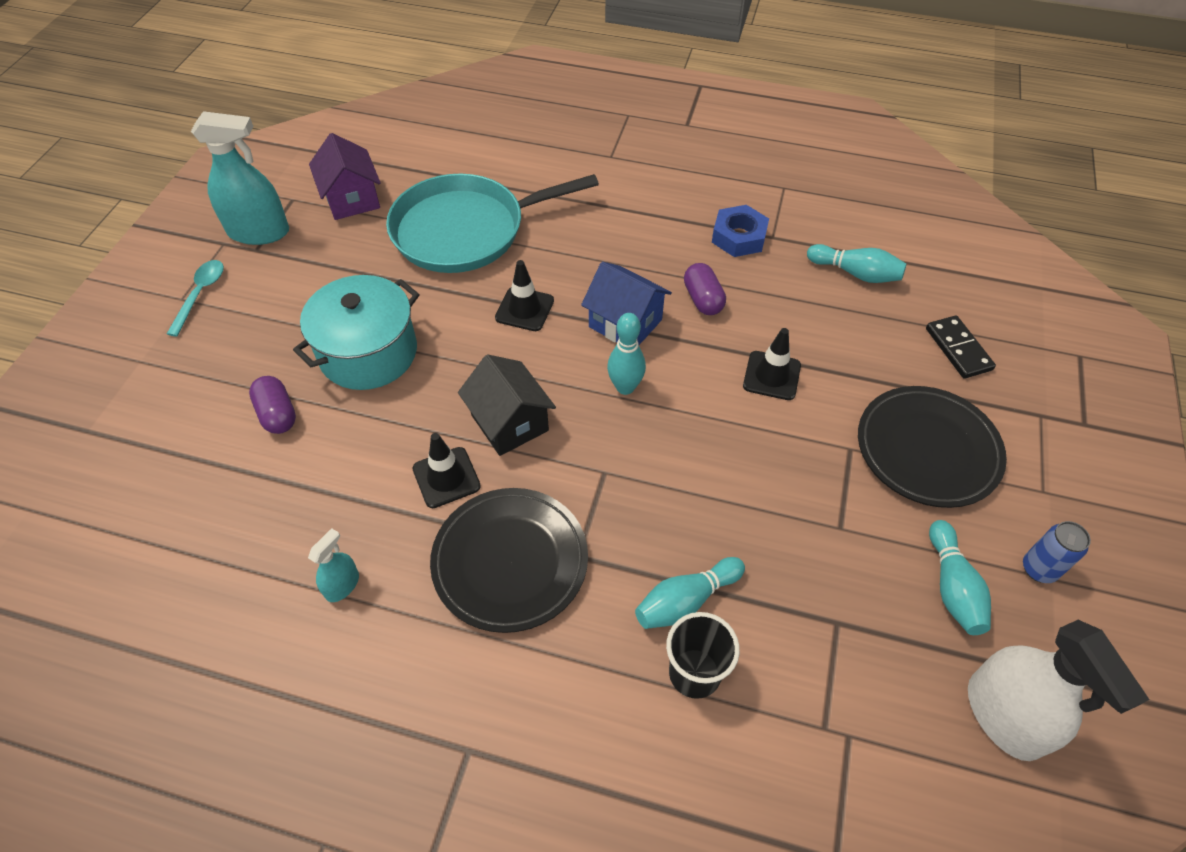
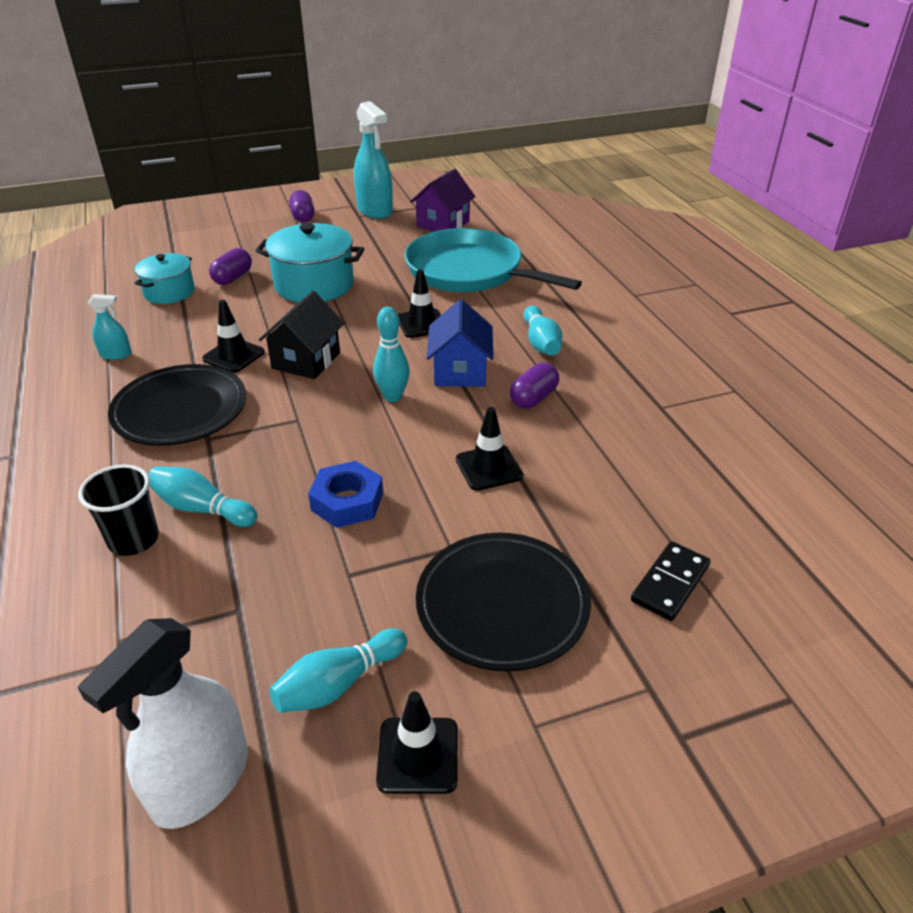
camera: 55 degrees right, 15 degrees down
(200, 294) = (303, 217): turquoise spoon -> purple capsule
(247, 485) = (169, 292): none -> turquoise pot
(739, 237) = (634, 389): blue nut -> blue nut (347, 501)
(855, 273) = (683, 473): turquoise bowling pin -> turquoise bowling pin (541, 342)
(1038, 569) = (418, 755): blue can -> black traffic cone

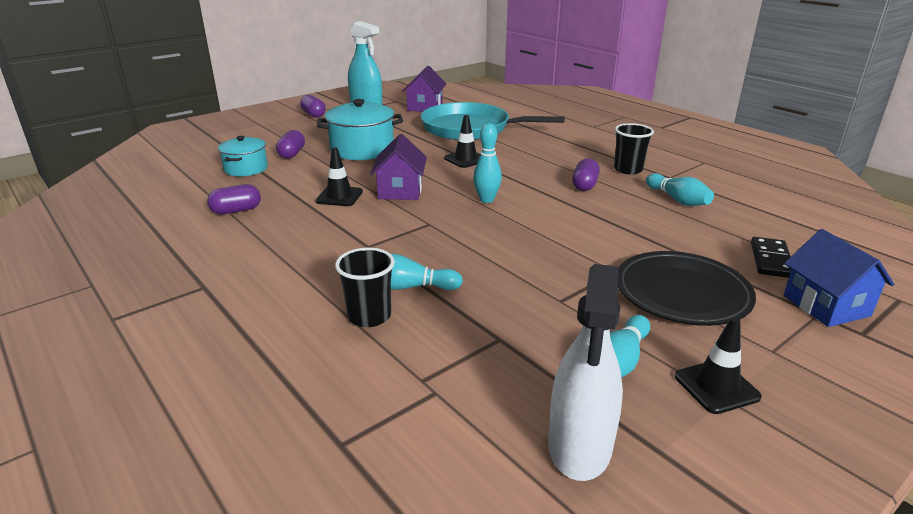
camera: 20 degrees left, 10 degrees down
(116, 354) = (236, 211): turquoise spray bottle -> purple capsule
(180, 410) = (328, 234): black plate -> none
(306, 360) = (400, 191): black house -> purple house
(347, 501) = (515, 261): blue nut -> none
(460, 371) = (520, 179): blue house -> blue house (826, 305)
(489, 468) = (594, 225): black traffic cone -> none
(541, 342) = (558, 157): turquoise bowling pin -> turquoise bowling pin (677, 200)
(615, 382) = (628, 169): none -> black cup

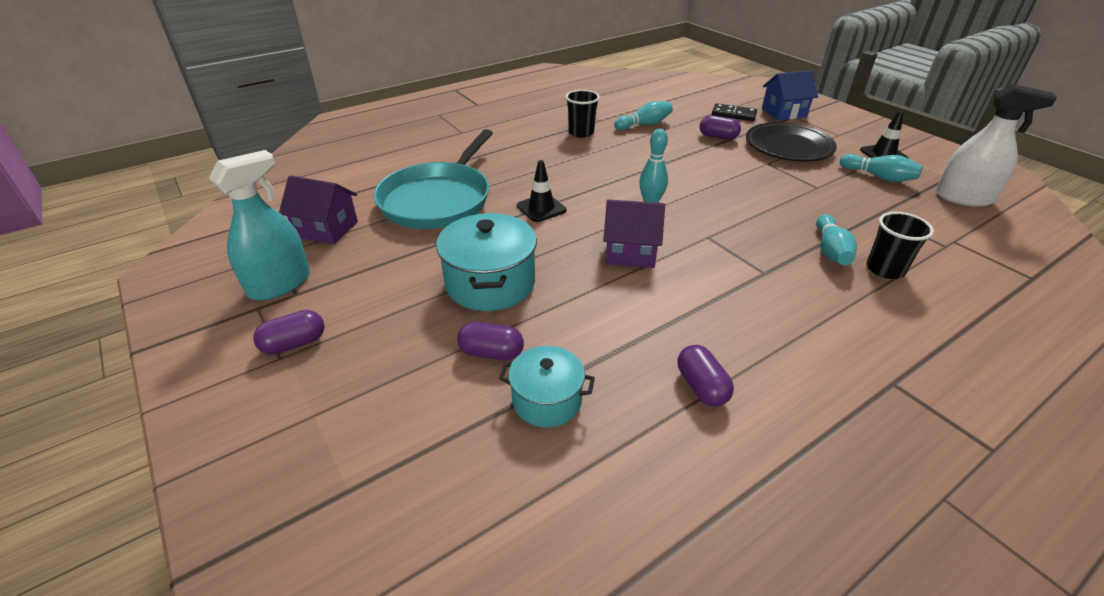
camera: 85 degrees left, 10 degrees up
(339, 196) = (649, 296): black traffic cone -> none
(584, 185) = (615, 155): purple capsule -> purple capsule (718, 137)

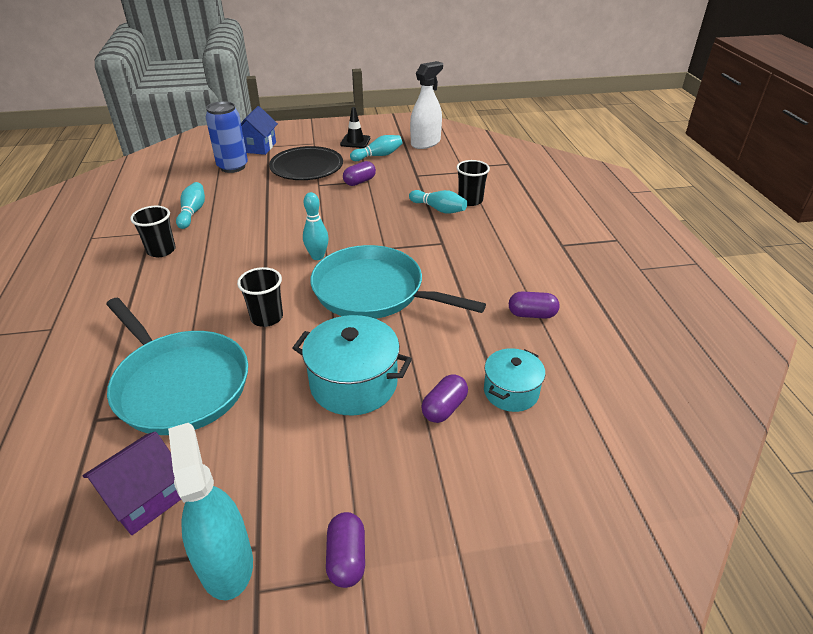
camera: 65 degrees left, 0 degrees up
(541, 208) = (267, 317): black traffic cone -> black cup
(630, 252) = (374, 291): purple house -> turquoise pan
(718, 137) = (257, 188): purple capsule -> purple capsule (359, 182)
(733, 114) = (232, 167): black domino -> blue can

